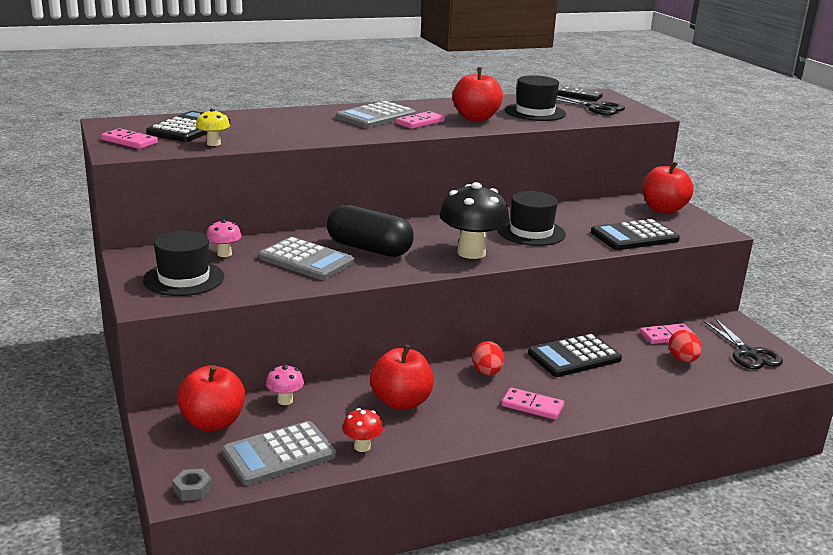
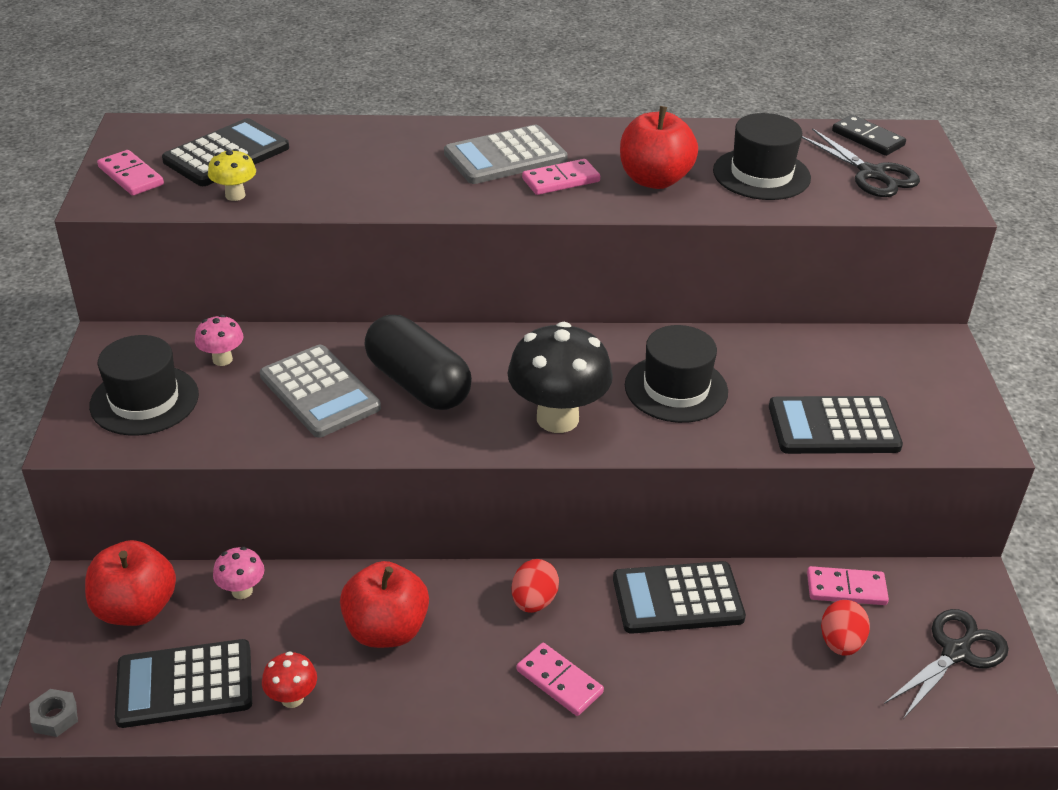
camera: 20 degrees right, 15 degrees up
(279, 454) = (185, 685): grey calculator -> black calculator
(663, 209) = (925, 371): red apple -> none
(748, 353) = (955, 653): black scissors -> black scissors turned 135 degrees counterclockwise

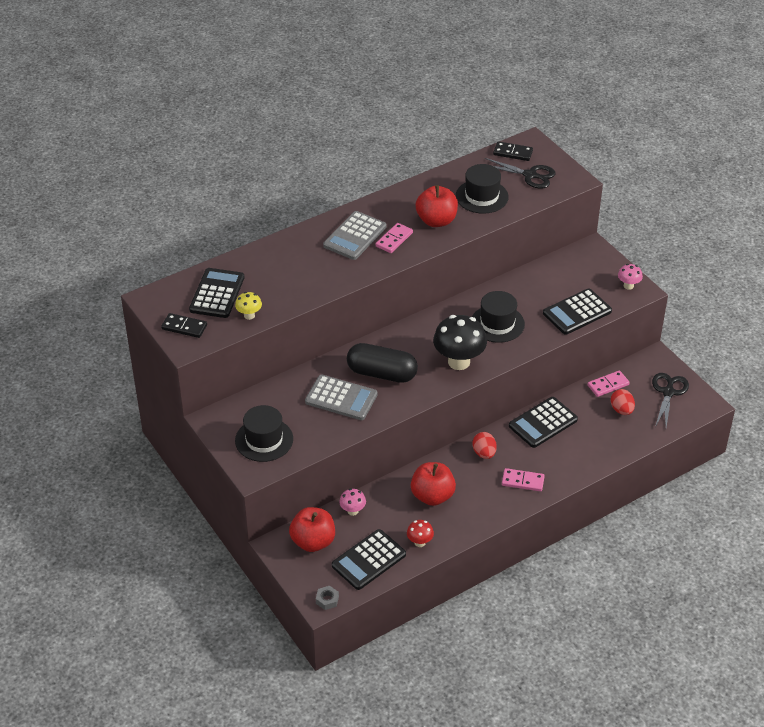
camera: 30 degrees left, 5 degrees up
(131, 176) = (184, 327): pink domino -> black domino
(222, 359) = (278, 403): pink mushroom -> pink mushroom (628, 286)

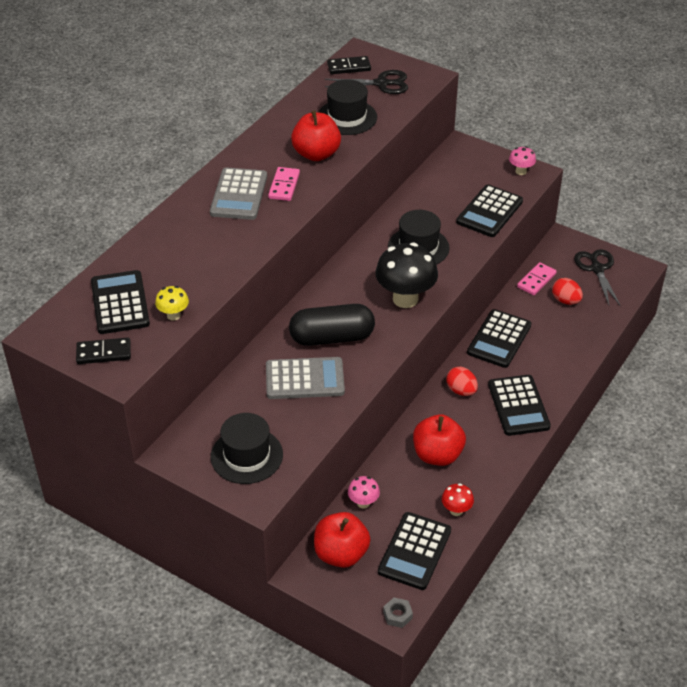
camera: 25 degrees left, 0 degrees up
(523, 481) = (518, 406): pink domino -> black calculator

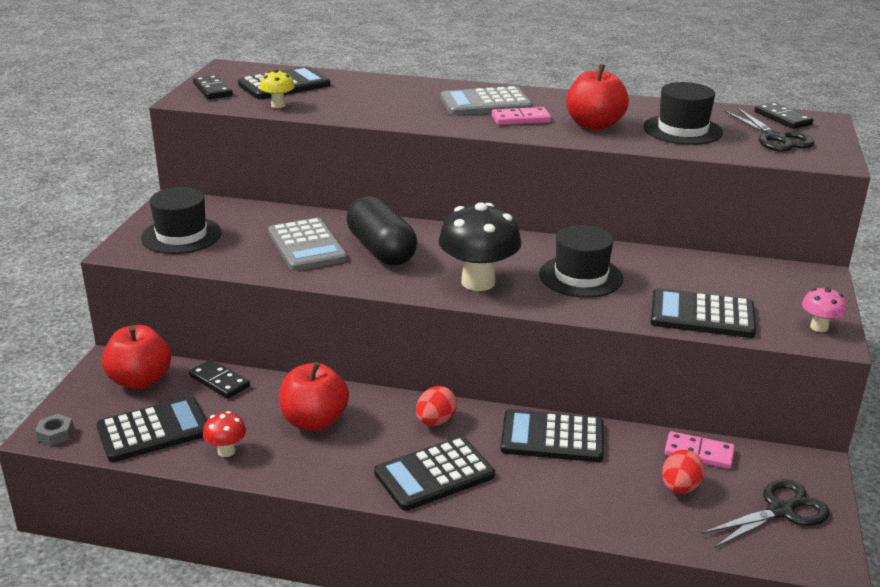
camera: 70 degrees right, 15 degrees down
(363, 503) = (219, 381): pink mushroom -> black domino
(415, 551) = (153, 430): black calculator -> black calculator turned 150 degrees clockwise

